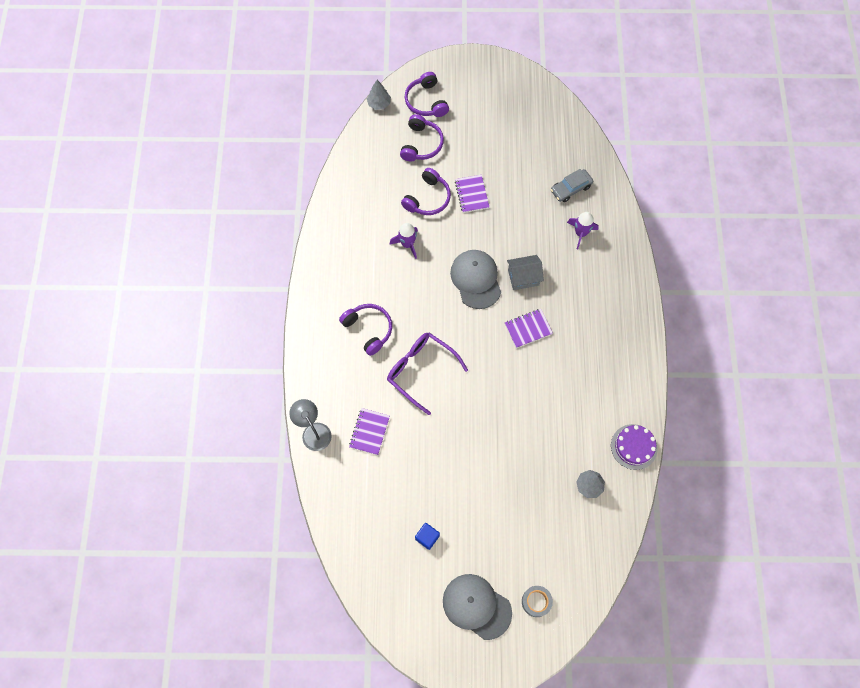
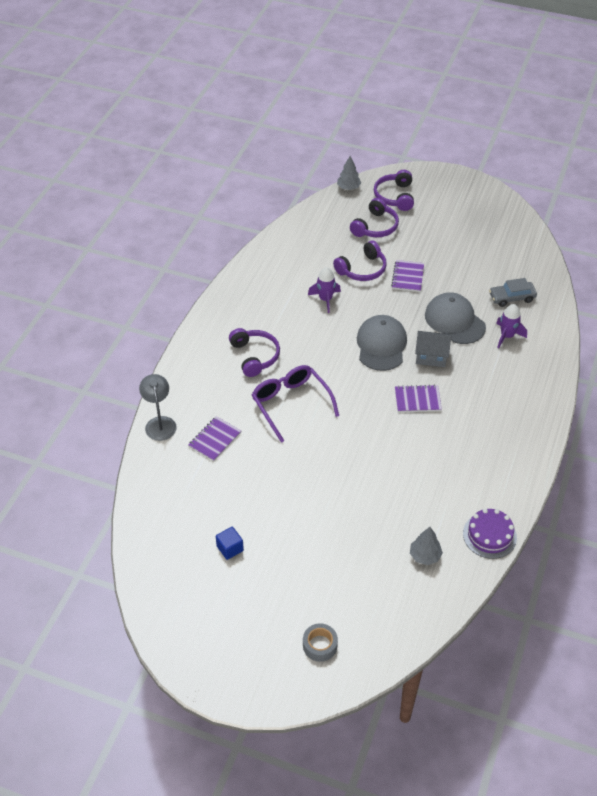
camera: 20 degrees right, 20 degrees down
(476, 606) = (253, 628): grey cap -> grey cap (454, 321)

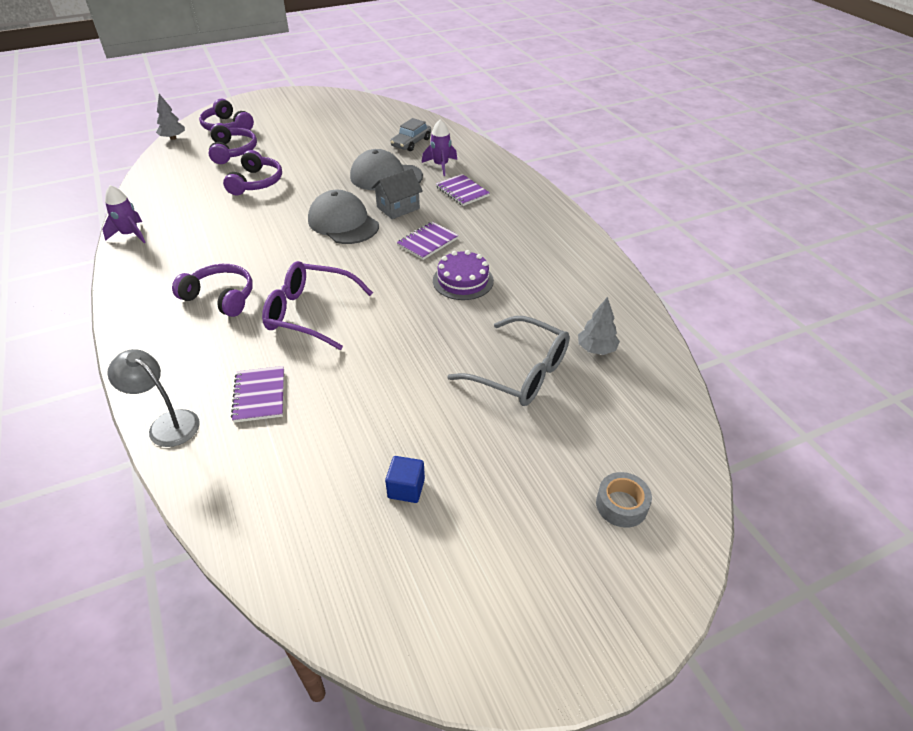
camera: 45 degrees left, 5 degrees down
(325, 299) = (245, 218): purple rocket -> purple rocket (130, 234)
(361, 533) = (519, 372): none -> grey glasses
(407, 277) = (306, 169): purple notebook -> purple notebook (462, 191)
(489, 535) = (620, 298): purple cake -> purple cake (463, 280)

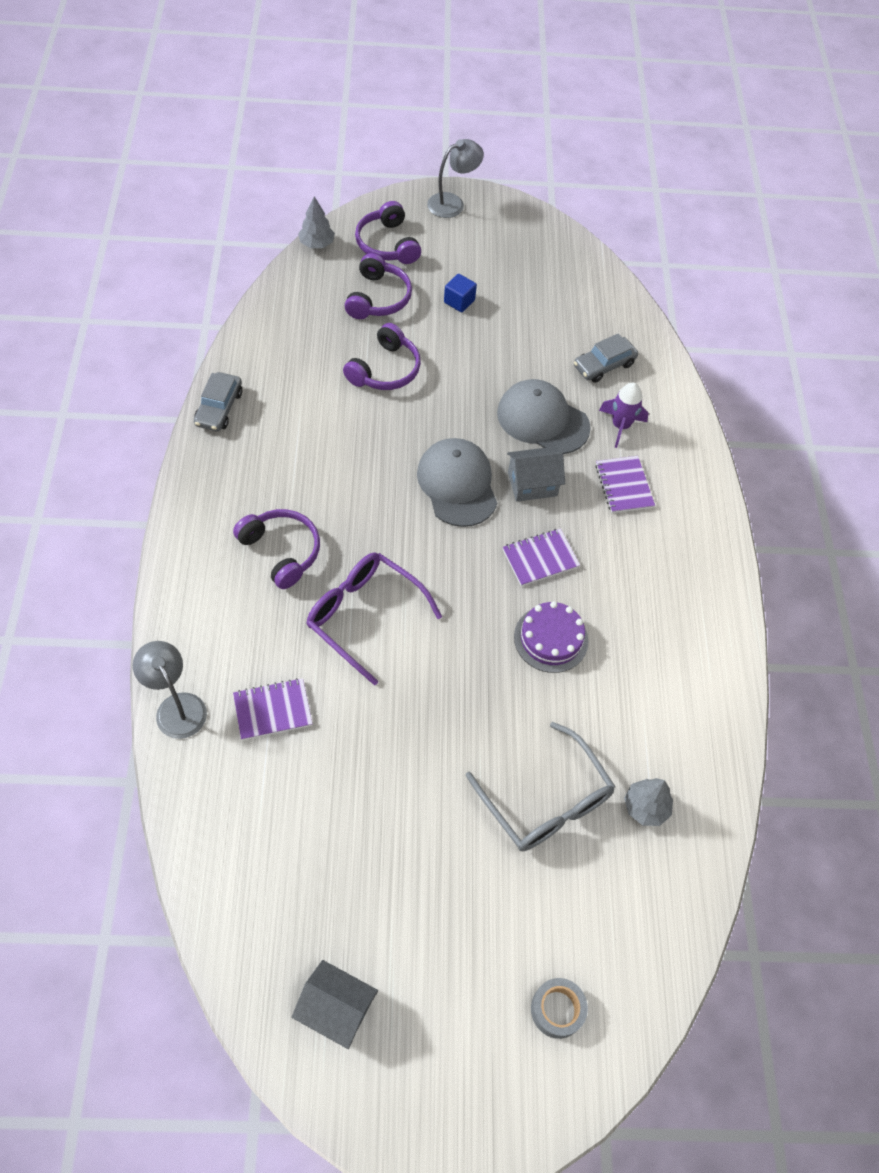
camera: 20 degrees right, 15 degrees up
(130, 234) = (219, 408): purple rocket -> grey car
(259, 395) = (272, 710): purple notebook -> purple notebook turned 60 degrees clockwise
(264, 100) = (452, 203): none -> grey lamp
(406, 488) = (364, 890): blue cube -> blue cube (459, 301)
(429, 591) = (336, 1009): none -> grey house

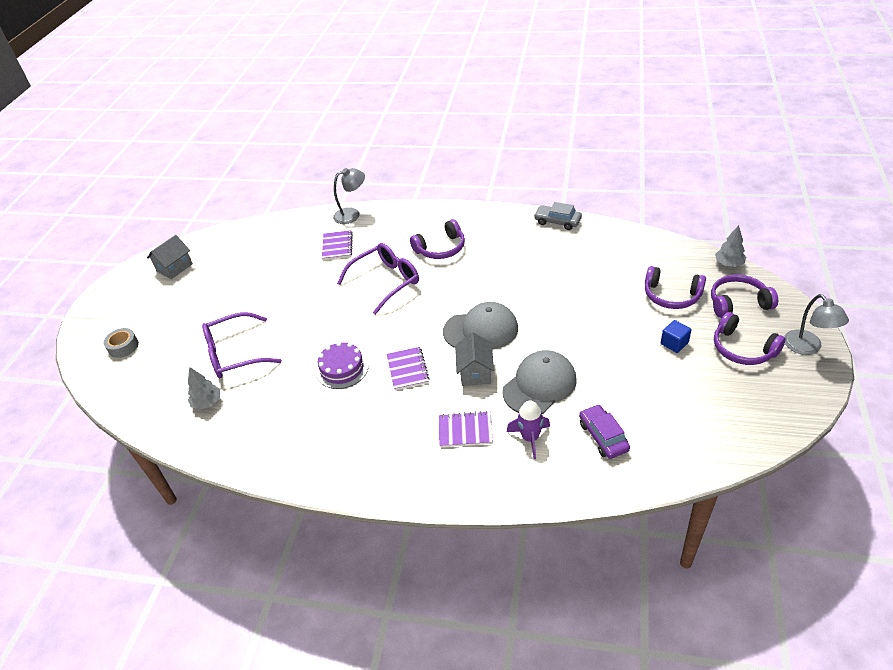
camera: 110 degrees right, 15 degrees down
(385, 370) = (593, 297): purple headphones -> purple headphones (742, 349)
(545, 800) = (235, 354): grey glasses -> purple glasses
(604, 365) = (603, 436): grey car -> purple car

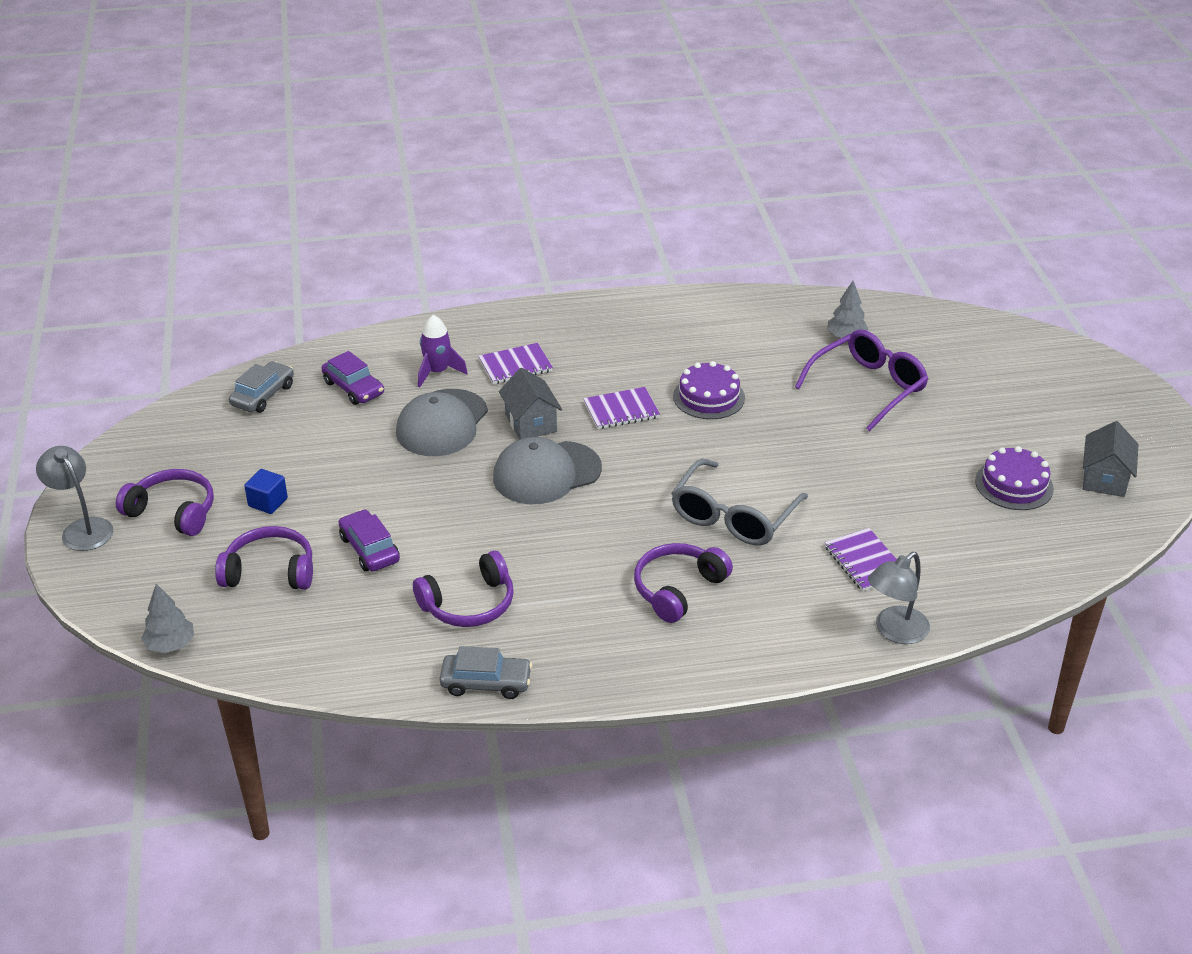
camera: 155 degrees right, 5 degrees down
(123, 346) = (1031, 369): grey tape -> none
(223, 272) = (1014, 485): none -> purple cake
(385, 282) = (734, 516): purple glasses -> grey glasses
(407, 369) = (621, 410): purple notebook -> purple notebook turned 75 degrees counterclockwise
(607, 299) = (370, 549): none -> purple car
(681, 446) = (263, 395): none -> grey car
(738, 303) = (167, 577): purple headphones -> purple headphones (469, 604)

